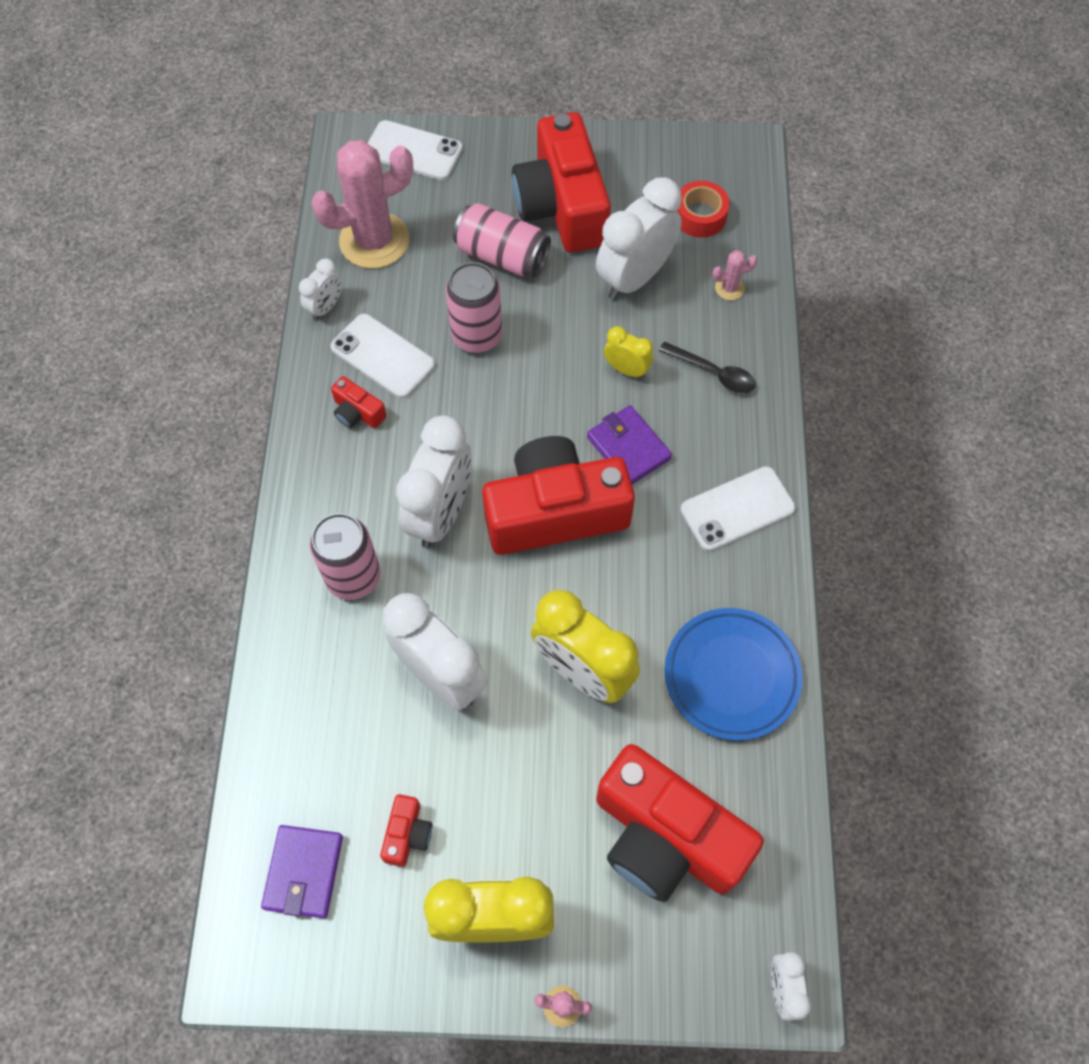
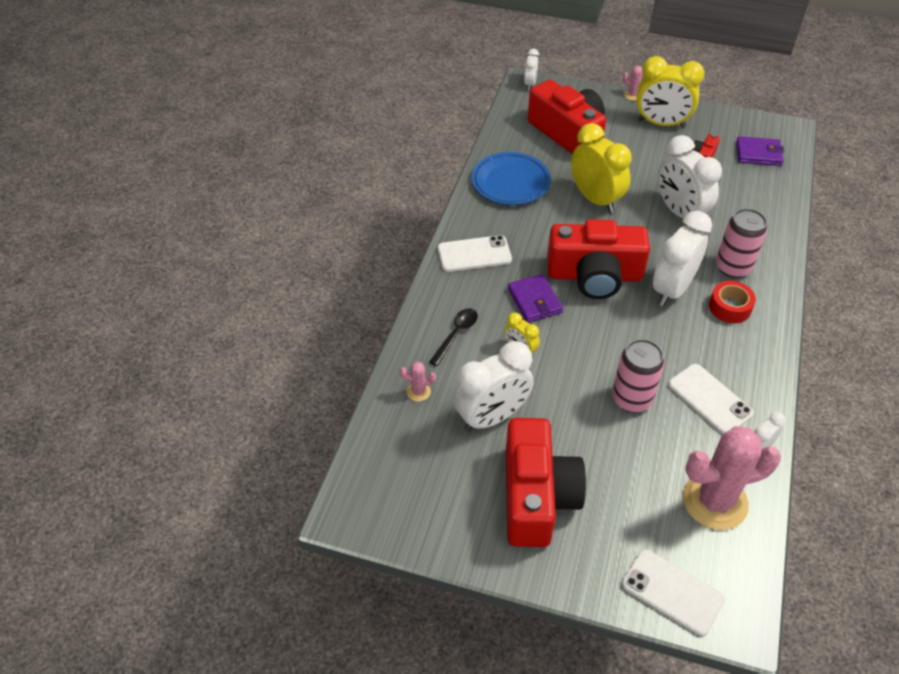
camera: 165 degrees left, 15 degrees down
(304, 872) = (758, 154): purple wallet -> purple wallet turned 75 degrees clockwise
(358, 412) = (730, 363): red camera -> none
(502, 255) = (600, 461): pink can -> none
(700, 216) = (417, 458): red tape -> red tape (730, 307)
(714, 373) = (456, 334): black spoon -> black spoon turned 75 degrees clockwise

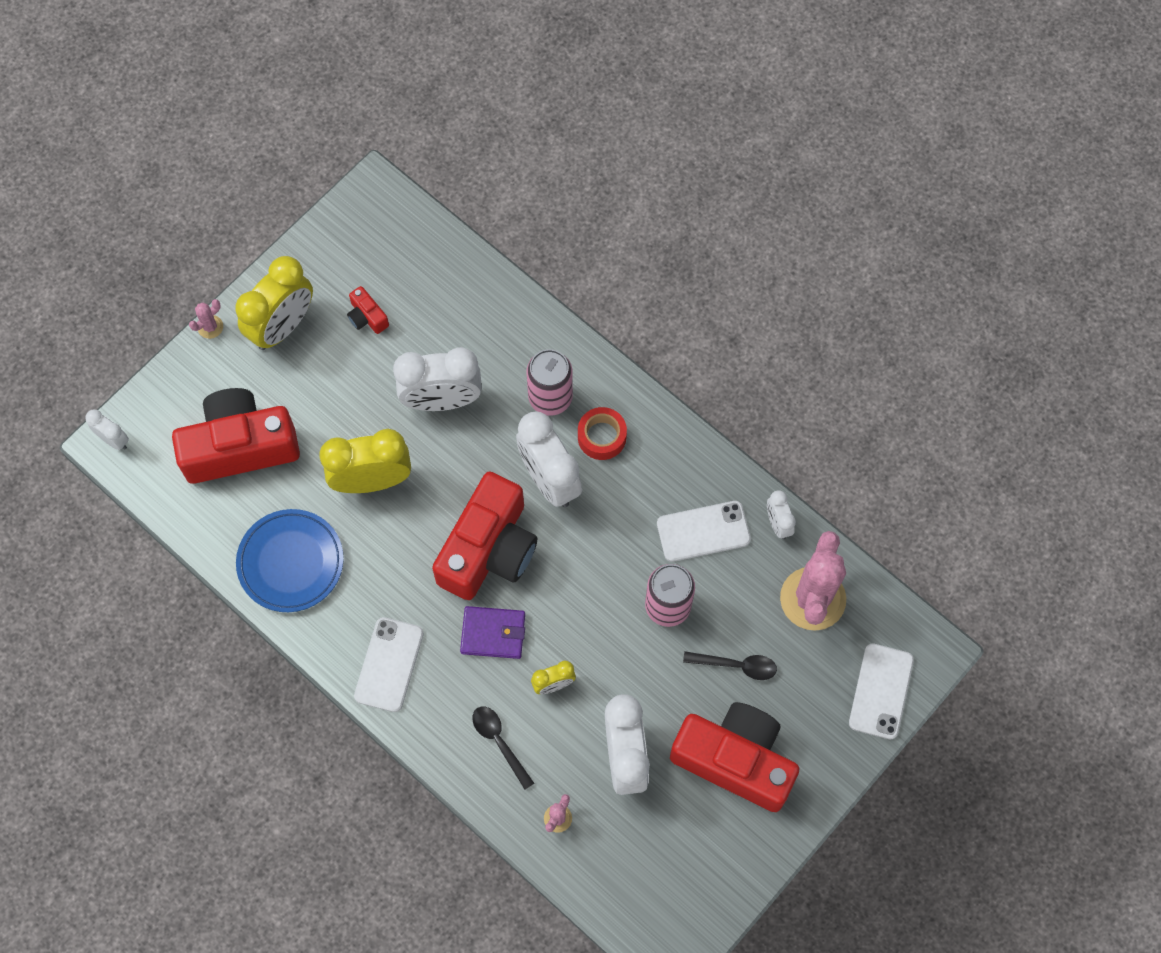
camera: 65 degrees left, 20 degrees up
(617, 466) = (737, 665): none -> black spoon
(672, 592) = (881, 691): white phone -> white phone turned 45 degrees counterclockwise
(758, 154) = (395, 252): purple wallet -> none

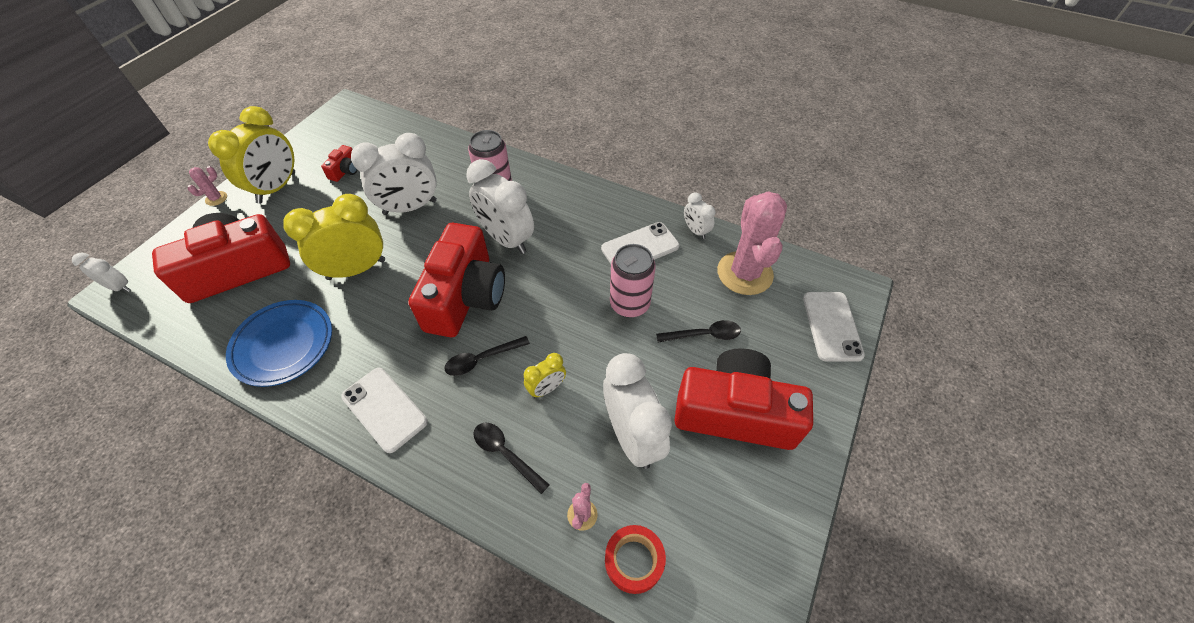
camera: 15 degrees left, 15 degrees down
(367, 317) = (345, 171): red camera -> red camera turned 105 degrees counterclockwise
(389, 664) = (384, 409): white phone -> white phone turned 45 degrees counterclockwise
(493, 633) = (481, 359): purple wallet -> black spoon
(602, 437) = (541, 205): red tape -> red tape (634, 561)

